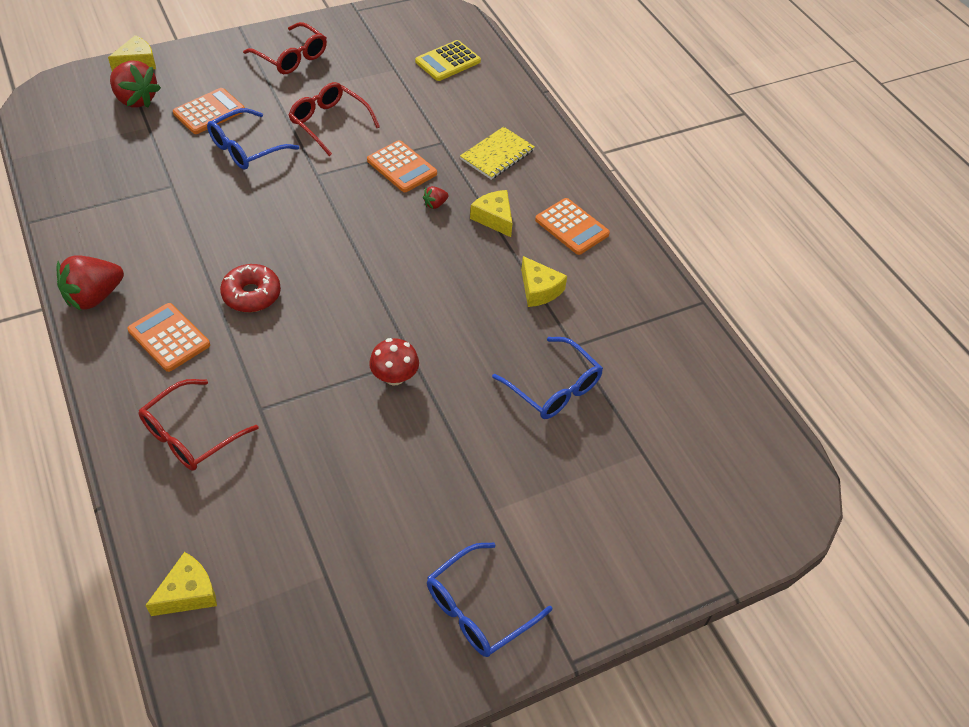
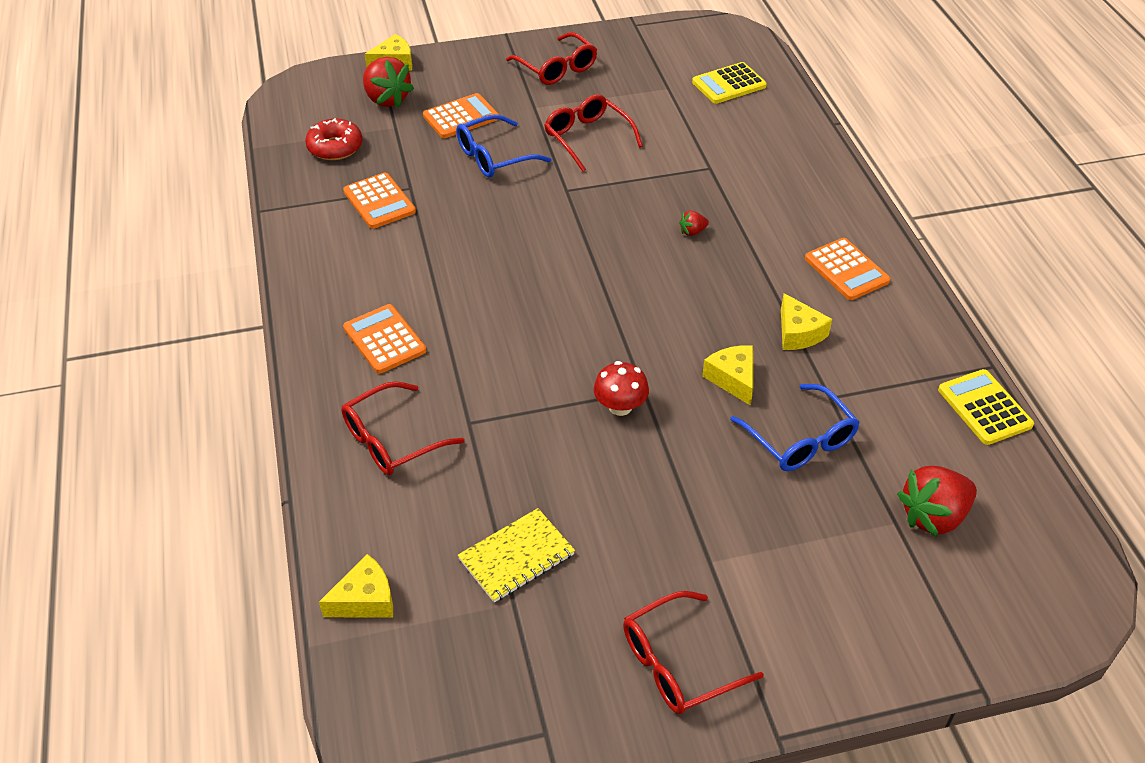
camera: 15 degrees right, 5 degrees down
(94, 297) = (314, 290): red strawberry -> red strawberry (933, 516)
(251, 294) = (478, 305): red donut -> red donut (335, 147)
(401, 167) = (661, 190): orange calculator -> orange calculator (379, 202)
(479, 608) = (679, 663): blue glasses -> red glasses
(494, 218) = (757, 252): yellow cheese -> yellow cheese (733, 379)
(497, 155) = (770, 186): yellow notebook -> yellow notebook (516, 557)
(701, 340) = (984, 408): none -> yellow calculator

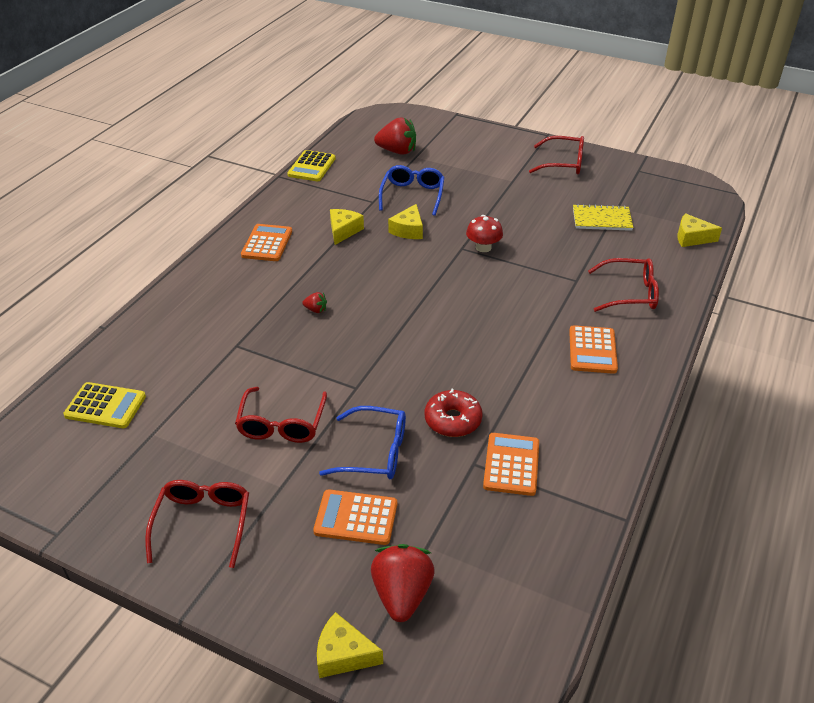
camera: 140 degrees left, 5 degrees down
(335, 147) = (505, 556): red donut -> red donut (453, 420)

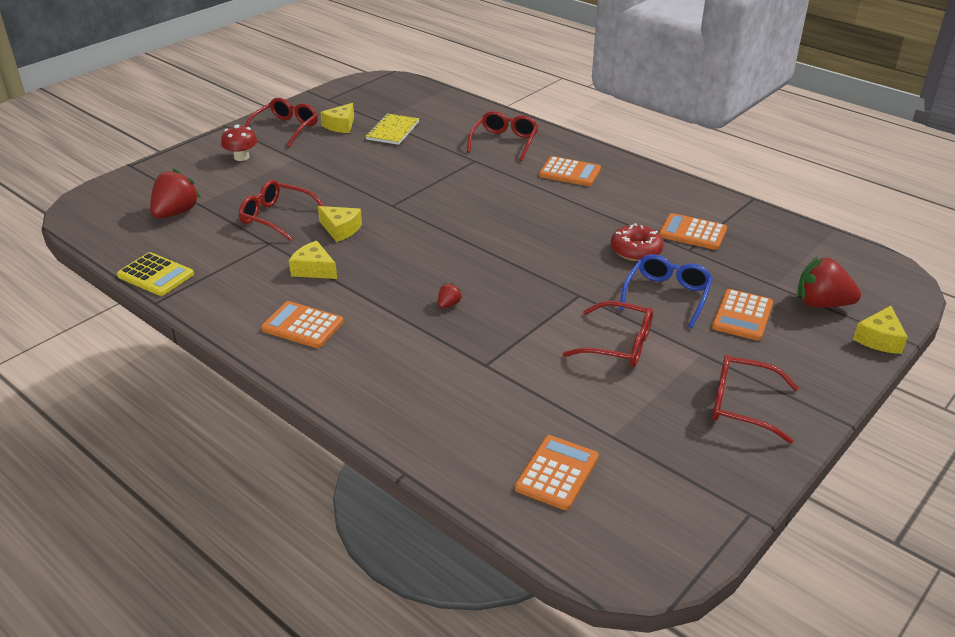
camera: 75 degrees left, 5 degrees down
(105, 406) = (557, 473): yellow calculator -> orange calculator
(412, 196) = (277, 217): blue glasses -> red glasses
(483, 247) = (398, 194): red mushroom -> red mushroom (241, 157)
(692, 238) = (444, 101): yellow cheese -> yellow cheese (341, 125)

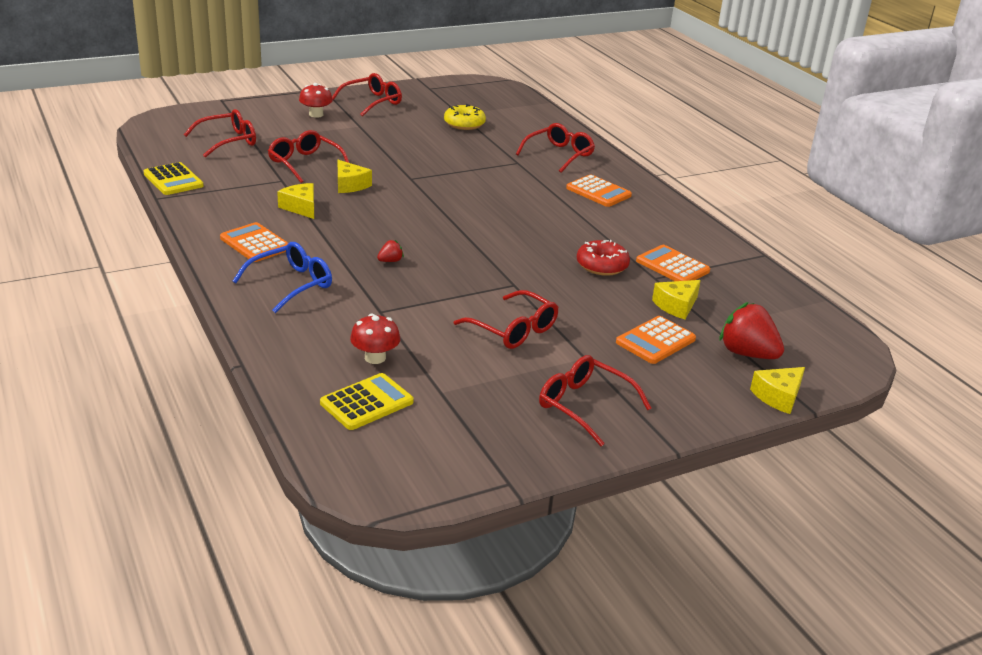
camera: 20 degrees right, 5 degrees down
(176, 213) = (227, 141): red strawberry -> red glasses
(341, 125) = (422, 110): yellow cheese -> yellow cheese (676, 306)
(393, 131) = (464, 124): yellow notebook -> yellow donut
(523, 419) = (375, 357): none -> red mushroom
(557, 473) = (367, 402): orange calculator -> yellow calculator
(666, 296) = (596, 307): blue glasses -> blue glasses (290, 284)

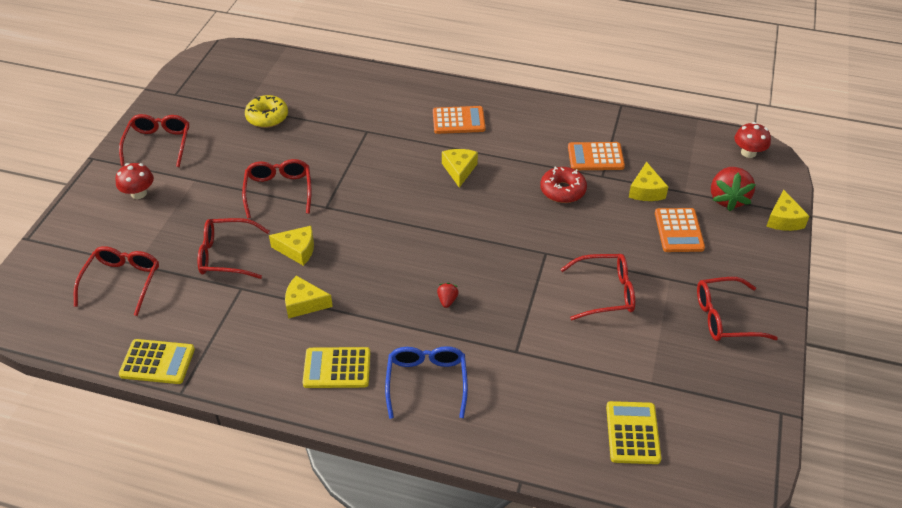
camera: 45 degrees left, 15 degrees up
(255, 243) = (337, 368): orange calculator -> yellow calculator
(375, 357) = (577, 393): red mushroom -> red mushroom (748, 152)
(542, 213) = (459, 170): none -> yellow cheese
(559, 155) = (380, 102): red glasses -> red glasses (279, 192)
(747, 353) = (727, 199): red strawberry -> red strawberry turned 75 degrees counterclockwise

